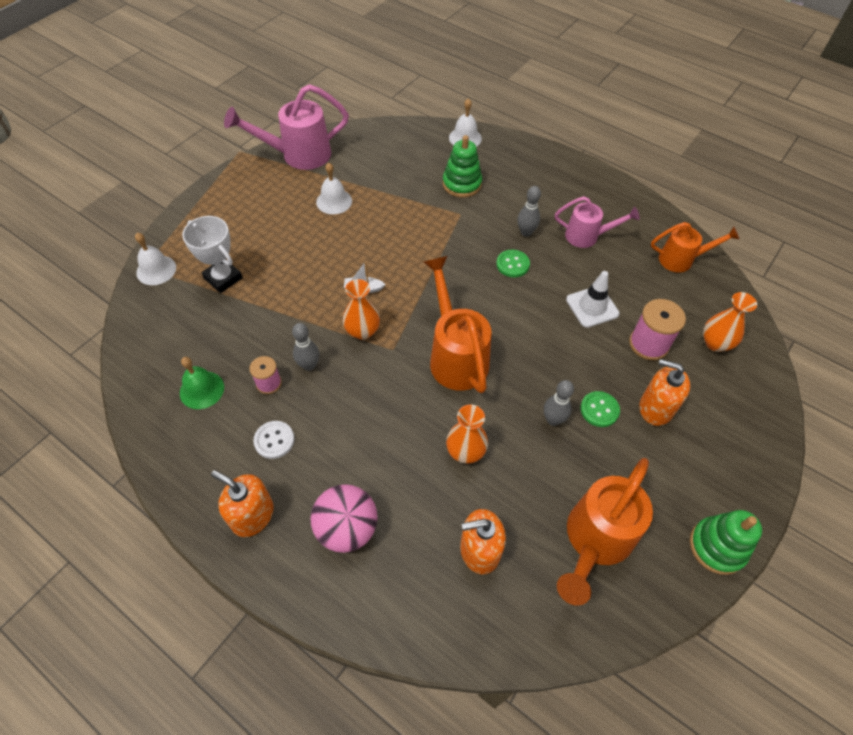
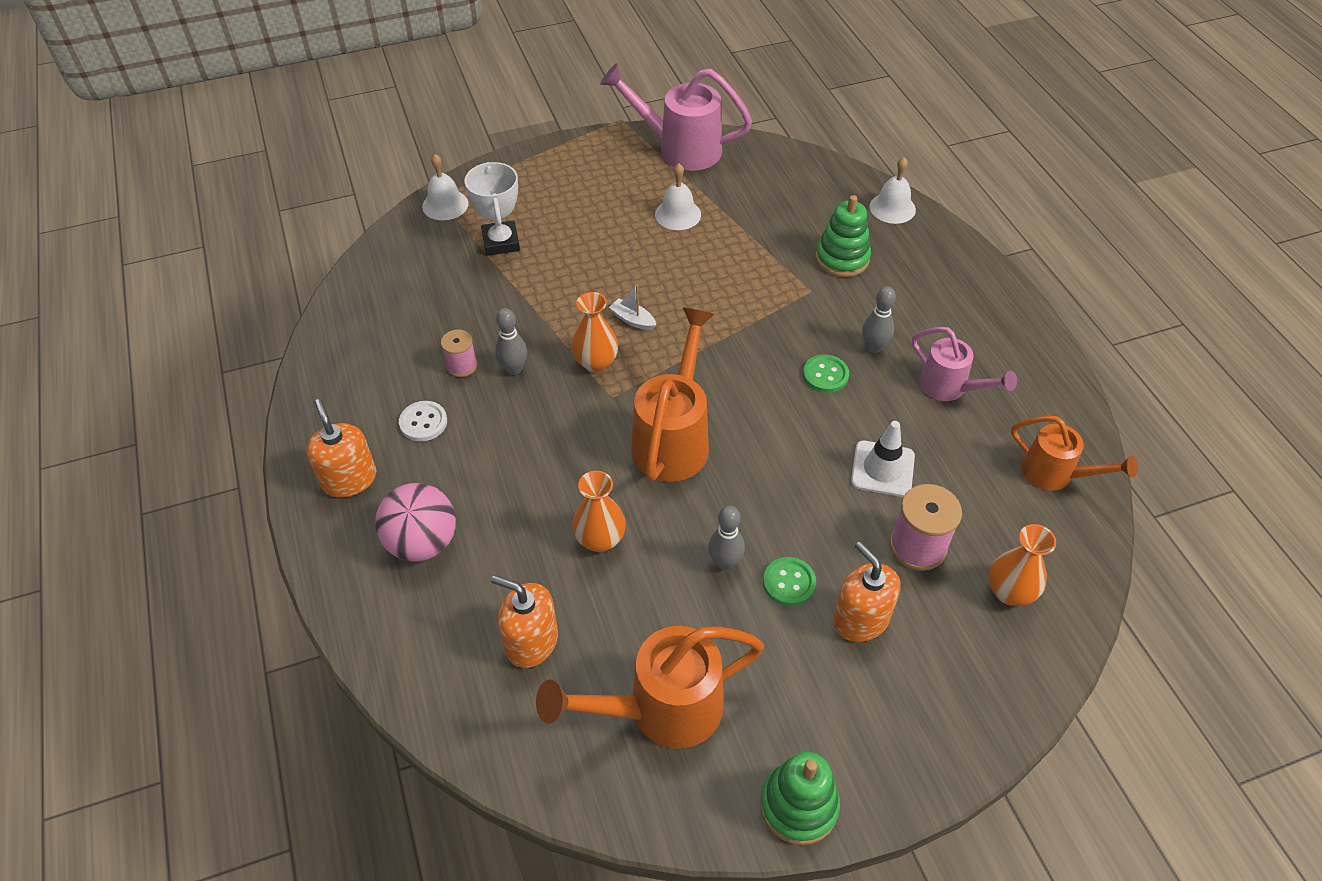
camera: 35 degrees right, 5 degrees down
(202, 390) = (396, 339): green bell -> none

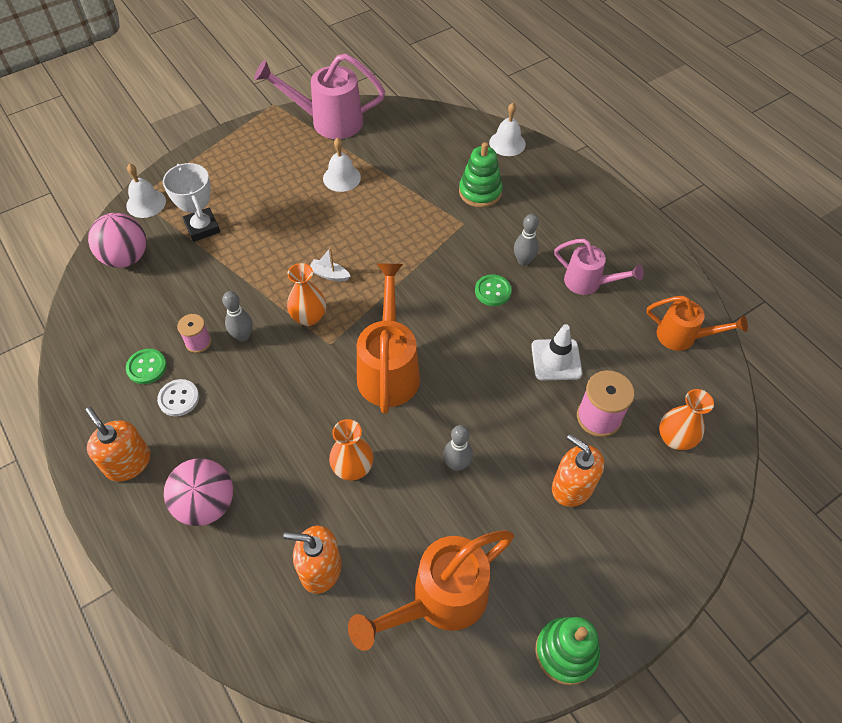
camera: 15 degrees left, 5 degrees up
(407, 260) = (126, 258): none -> pink ball
(789, 582) = (510, 469): green button -> green button (147, 367)

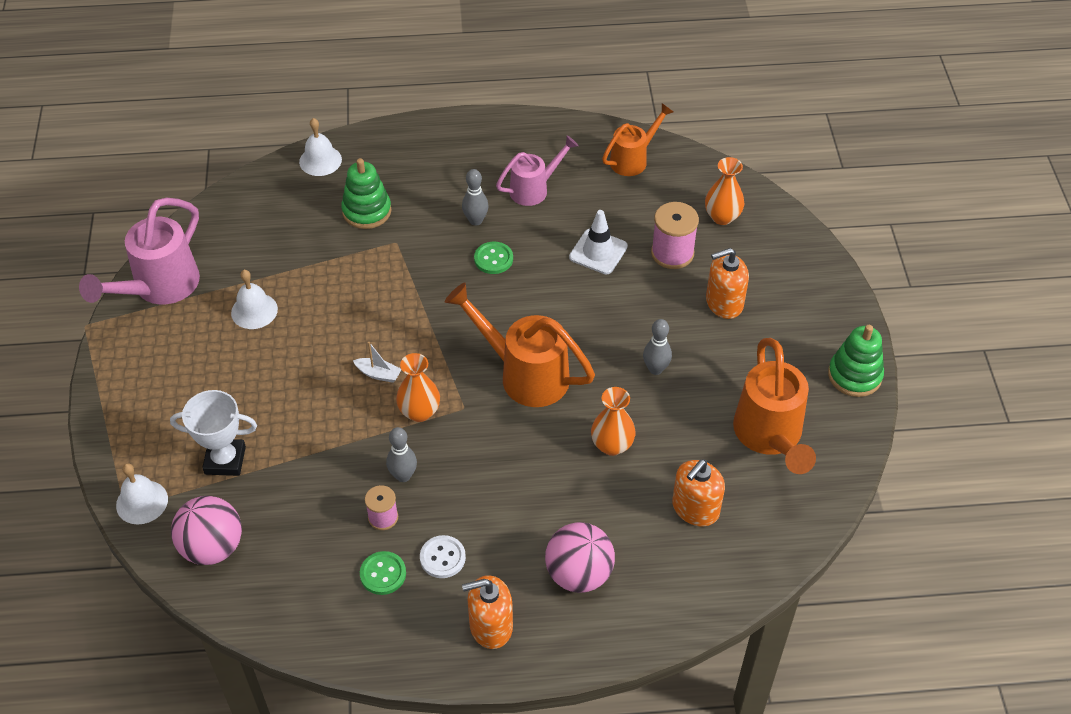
camera: 60 degrees left, 5 degrees down
(329, 274) = (378, 374): white boat -> white boat turned 120 degrees counterclockwise

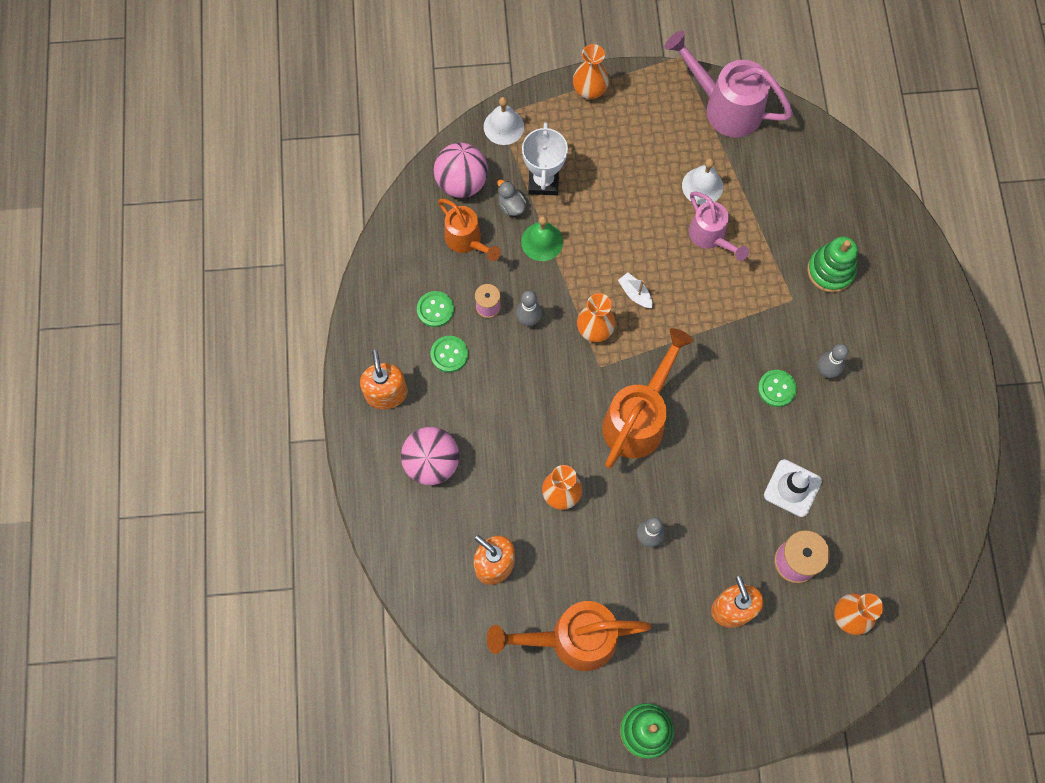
camera: 90 degrees right, 20 degrees up
(110, 413) = (589, 90): none -> orange vase
(253, 493) = (511, 206): none -> grey duck
(304, 462) = (542, 241): none -> green bell
(320, 160) = (894, 224): white bell -> none
(378, 374) = (635, 293): white boat -> white boat turned 120 degrees clockwise
(442, 558) = (449, 354): white button -> green button
(534, 189) = (873, 426): pink watering can -> pink watering can (710, 237)
(633, 159) = (925, 528): orange watering can -> orange watering can (467, 241)

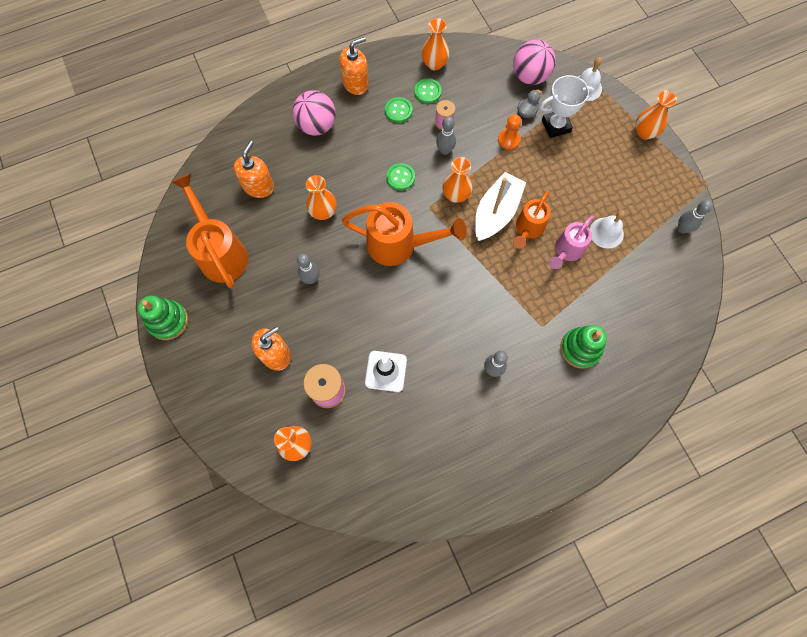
camera: 70 degrees right, 0 degrees up
(396, 286) = (434, 64): none -> orange vase
(467, 241) = (487, 94): orange watering can -> orange watering can (528, 229)
(542, 241) = (508, 140): green bell -> orange pawn
(635, 293) = (496, 213): white boat -> white boat, size x2.26
(725, 107) = (682, 229): pink watering can -> grey bowling pin
(776, 389) = (462, 336): green button -> green button (400, 177)

